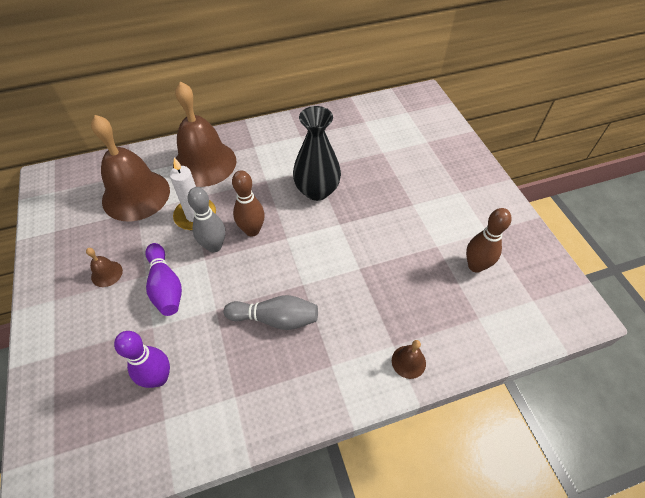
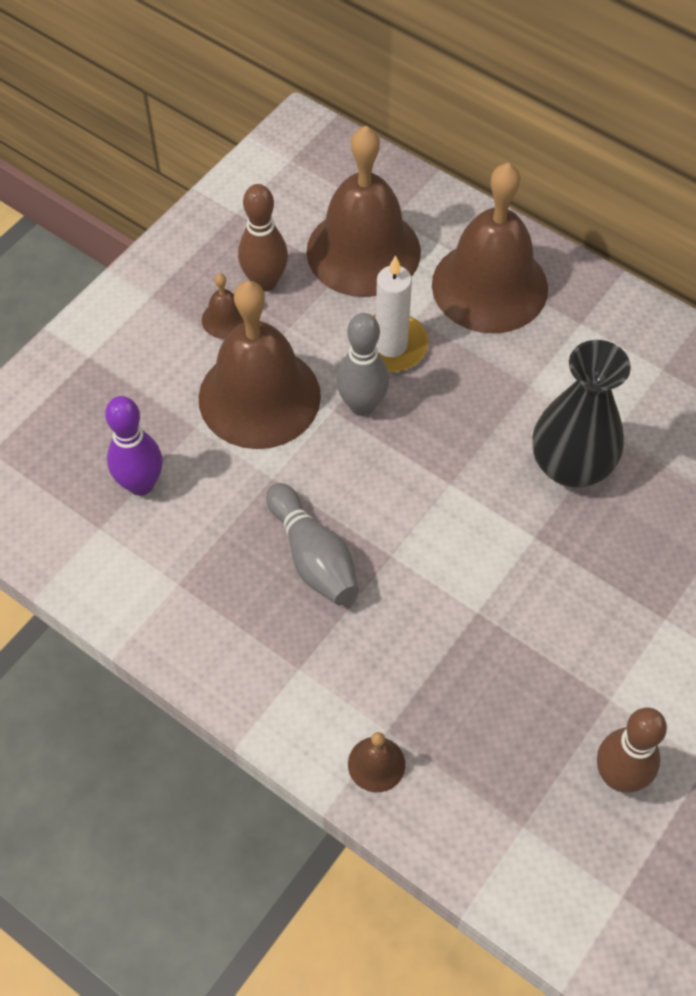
camera: 55 degrees right, 5 degrees up
(166, 286) = (259, 397): purple bowling pin -> brown bell
(252, 230) = (425, 432): brown bowling pin -> brown bowling pin (265, 282)

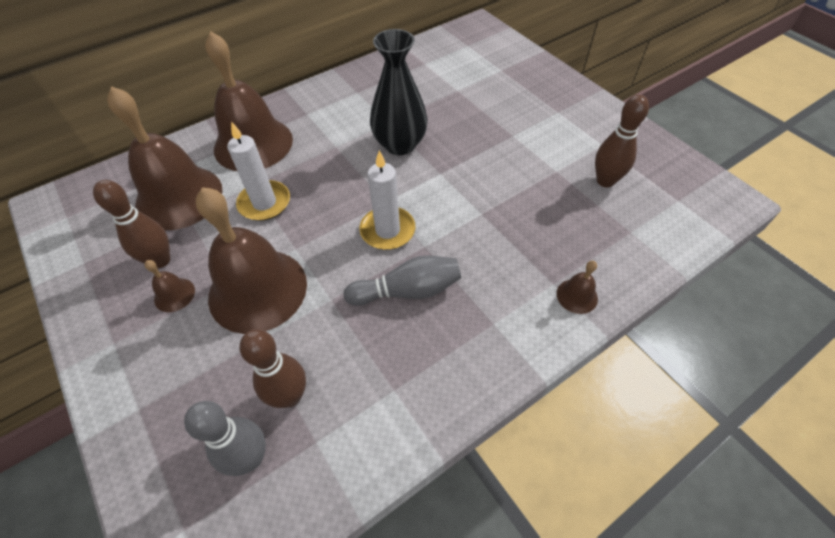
camera: 70 degrees left, 5 degrees down
(141, 484) = (290, 396): purple bowling pin -> brown bowling pin
(362, 405) = (301, 231): grey bowling pin -> grey bowling pin (250, 457)
(400, 503) = (387, 230): none -> white candle

